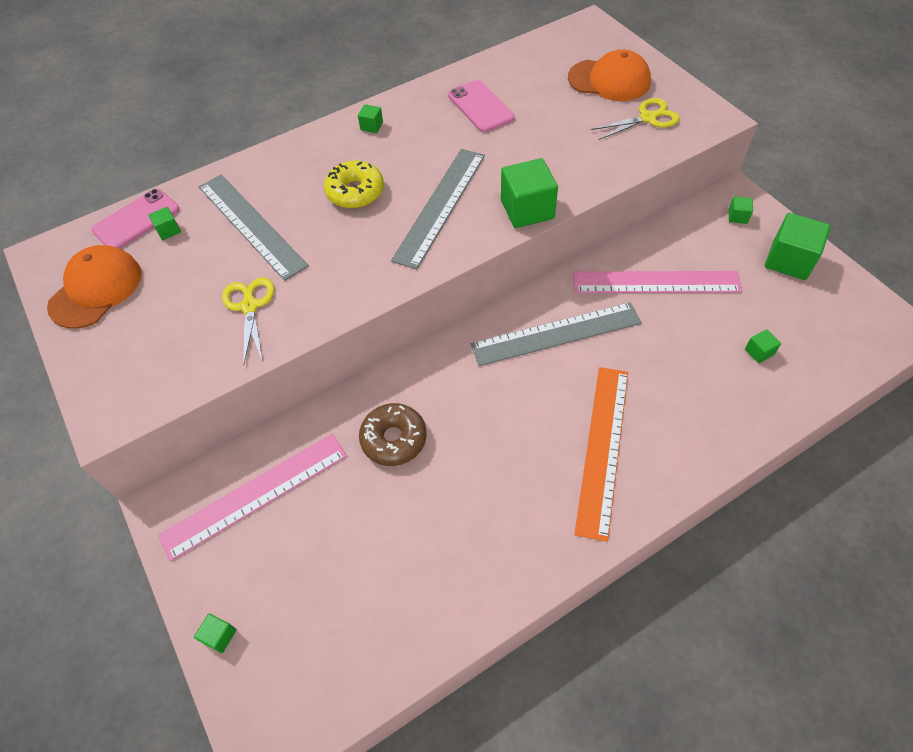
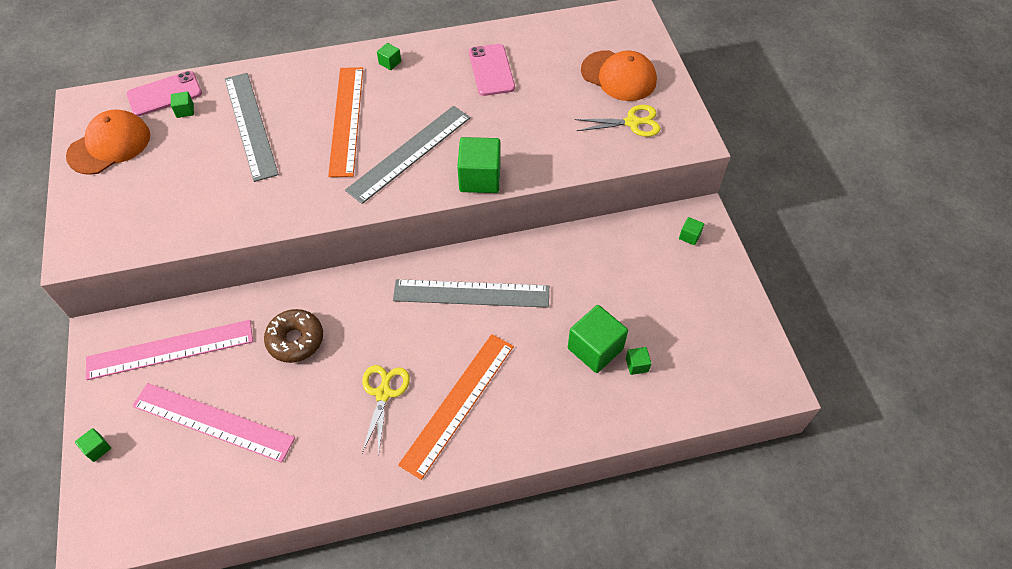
camera: 15 degrees right, 0 degrees up
(249, 306) = (217, 195): yellow scissors -> yellow scissors (383, 393)
(355, 192) = (347, 120): yellow donut -> orange ruler
(656, 282) = (581, 275): pink ruler -> pink ruler (213, 422)
(789, 260) = (712, 291): green cube -> green cube (595, 348)

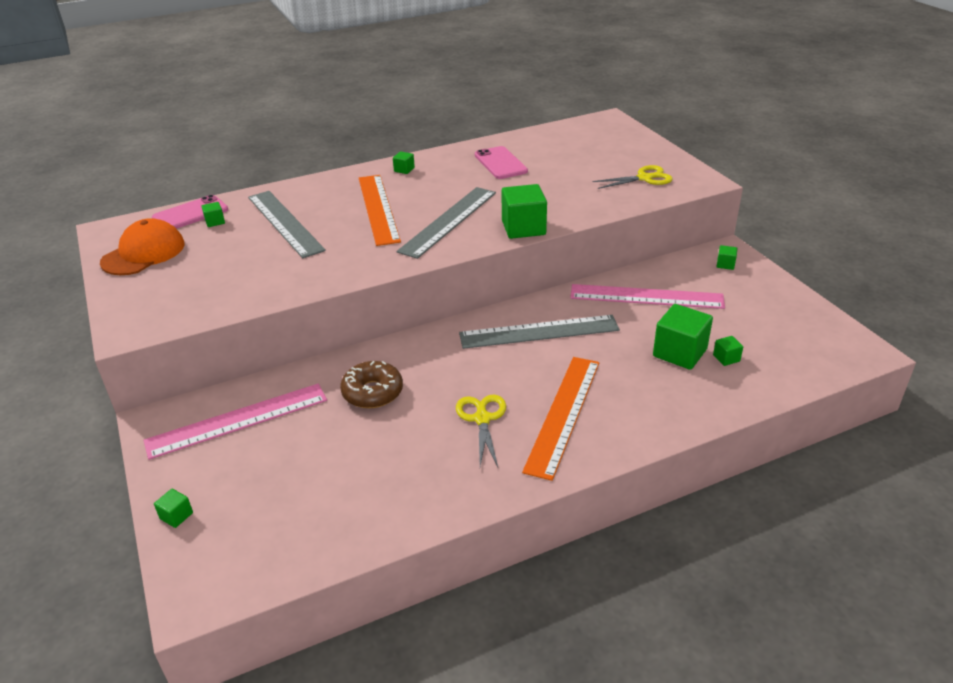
camera: 10 degrees left, 20 degrees down
(213, 422) = (304, 471): pink ruler -> pink ruler (646, 297)
(618, 76) = (617, 153): orange cap -> none

